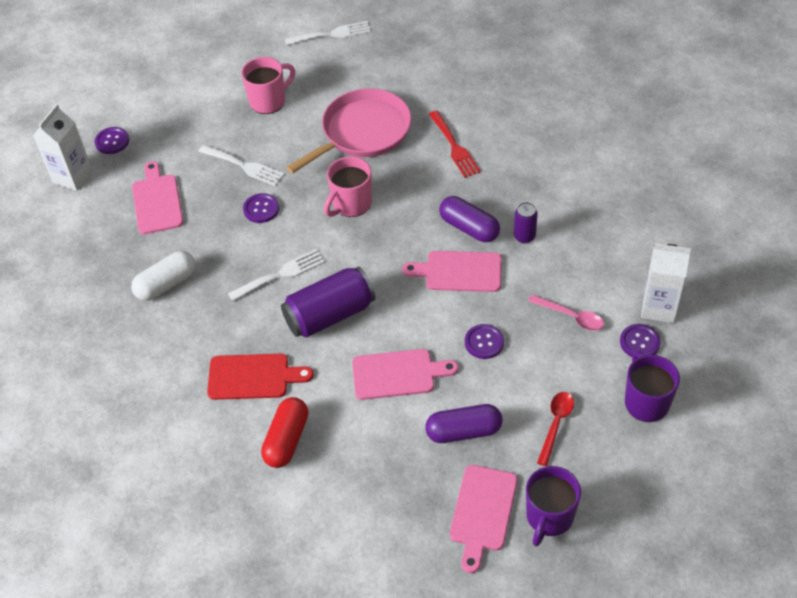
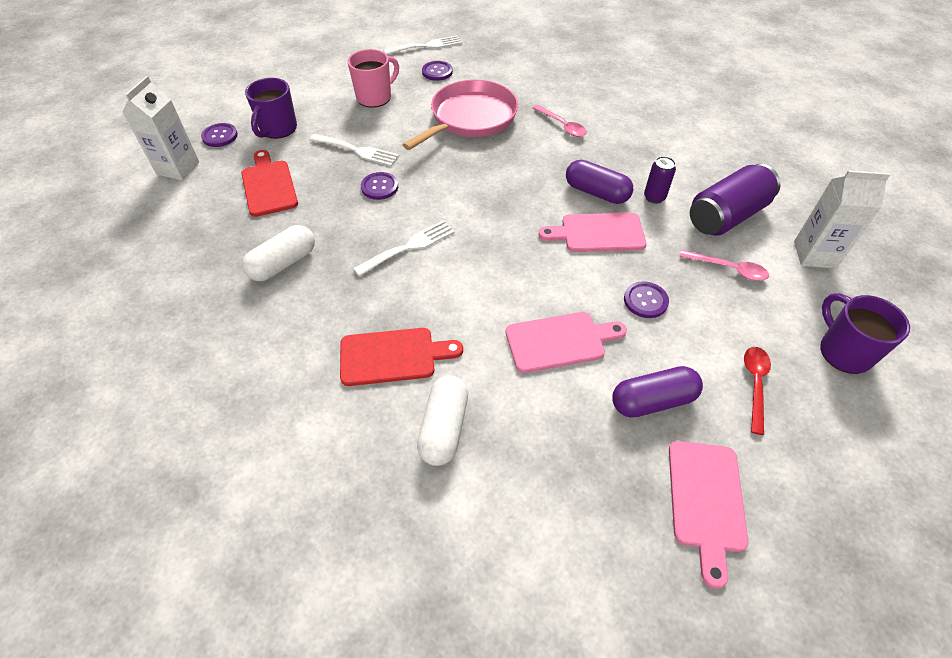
camera: 10 degrees left, 0 degrees up
(157, 201) = (269, 186): pink cutting board -> red cutting board
(287, 440) = (444, 428): red capsule -> white capsule
(330, 315) = (470, 284): purple can -> purple can (726, 216)
(351, 204) = (472, 178): pink mug -> none
(454, 147) = (562, 126): red fork -> pink spoon
(549, 517) = (789, 500): purple mug -> purple mug (278, 129)
(639, 342) = (809, 290): purple button -> purple button (437, 72)

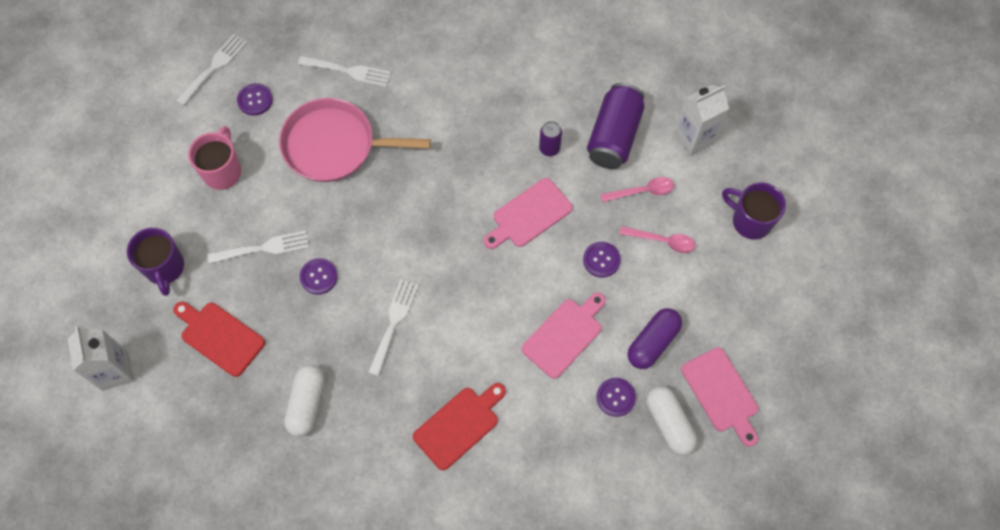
camera: 35 degrees left, 15 degrees up
(220, 136) = (116, 311): purple button -> purple button (615, 397)
(444, 428) = (535, 454): white capsule -> white capsule (669, 423)
(470, 118) = (334, 145): pink pan -> pink pan turned 90 degrees counterclockwise
(521, 84) = (349, 71): none -> white fork
(562, 126) = (423, 106): pink spoon -> pink spoon (662, 241)
(596, 192) = (501, 171): purple capsule -> none
(755, 384) = (708, 286): red spoon -> none

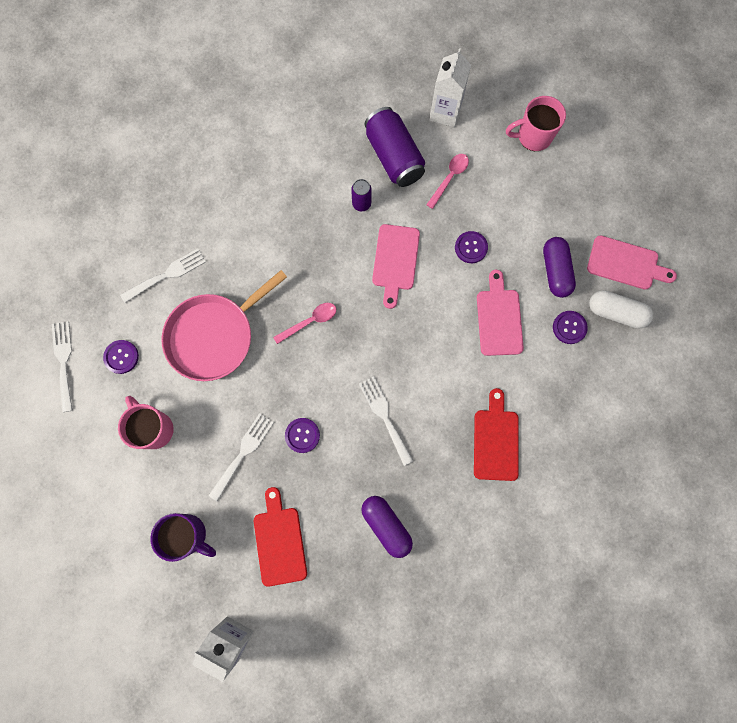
camera: 45 degrees left, 10 degrees up
(220, 336) = (279, 541): red cutting board -> red cutting board turned 90 degrees clockwise
(307, 403) = (386, 525): white capsule -> purple capsule
(662, 241) = (495, 199): pink spoon -> pink spoon (310, 321)
(750, 221) = (533, 137): purple mug -> pink mug

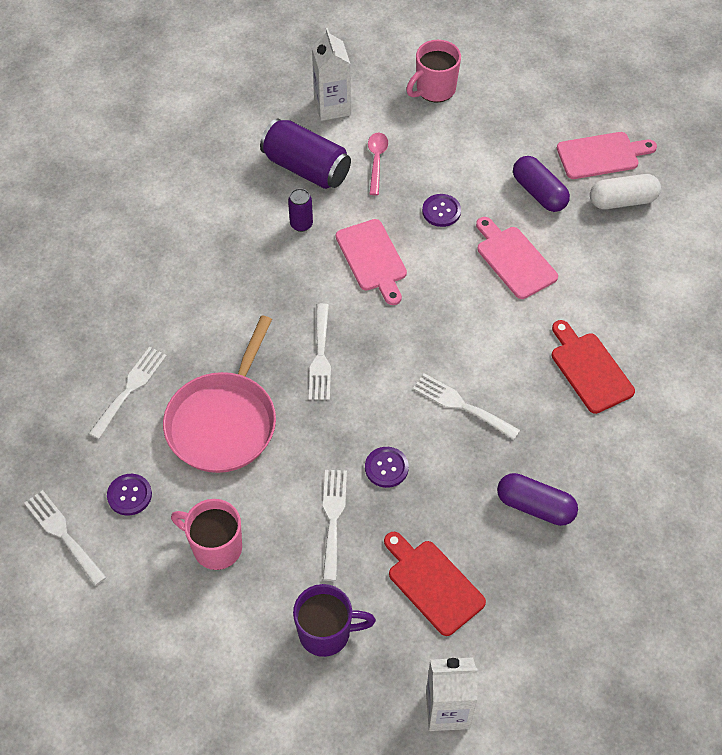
camera: 30 degrees left, 20 degrees down
(310, 321) = (320, 357): pink spoon -> white fork
(569, 327) = (588, 234): purple button -> none

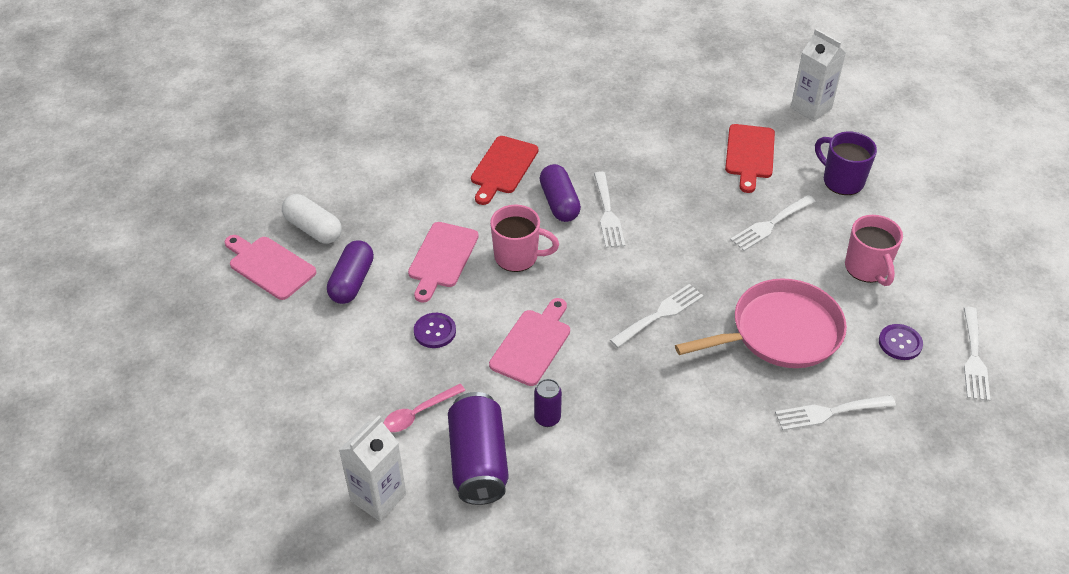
camera: 130 degrees left, 10 degrees down
(386, 468) = (702, 222): purple button -> none
(434, 89) = (281, 429): pink mug -> pink mug (518, 257)
(535, 506) = (640, 139): purple capsule -> purple capsule (559, 203)

